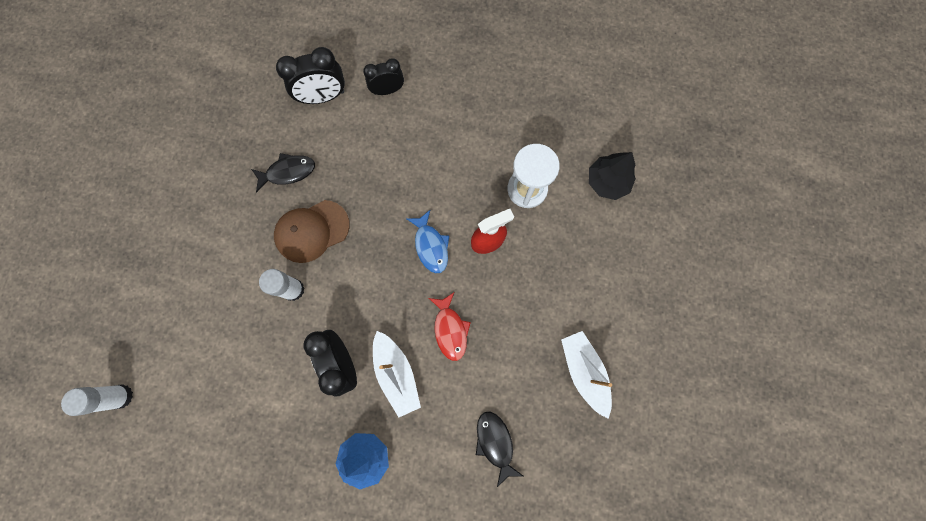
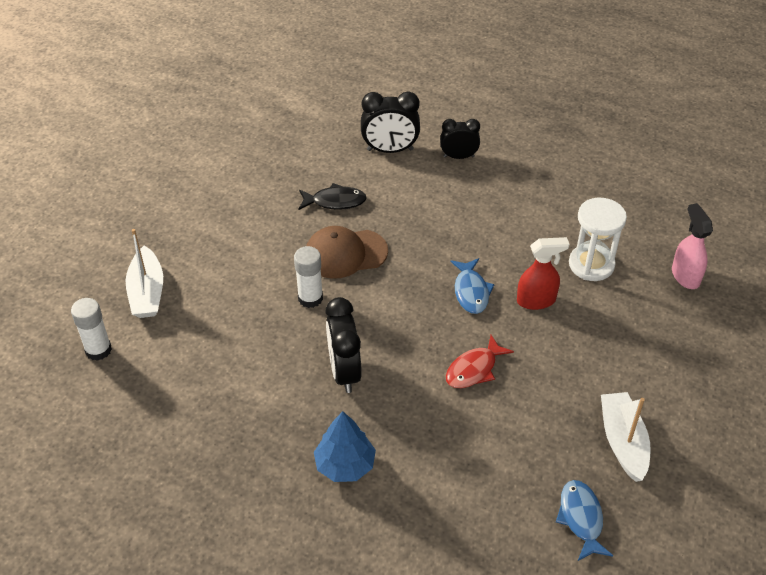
camera: 15 degrees right, 30 degrees down
(396, 374) = (402, 396): white boat -> white boat (147, 292)
(450, 329) = (474, 369): red fish -> red fish turned 45 degrees clockwise
(495, 443) = (500, 486): black fish -> none
(564, 456) = (581, 518): none -> blue fish
(607, 182) = (685, 276): black tree -> pink spray bottle

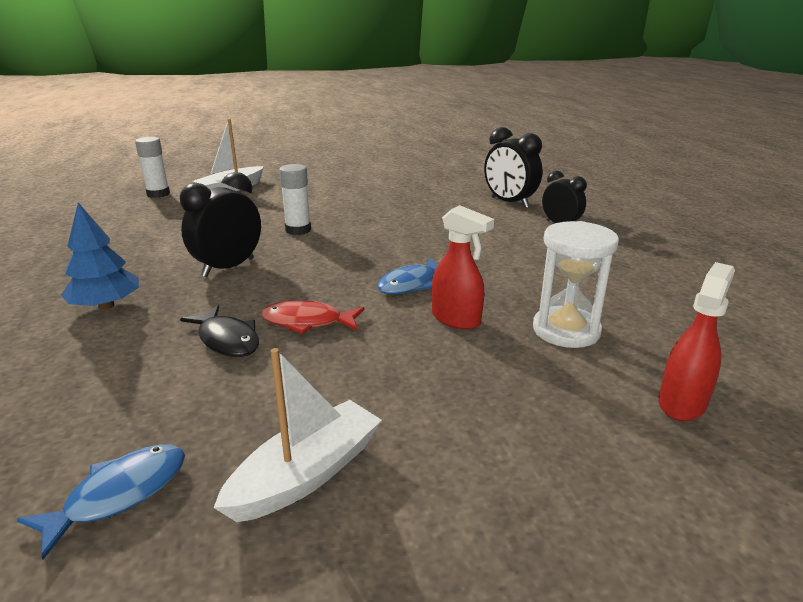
camera: 50 degrees right, 20 degrees down
(335, 201) = (417, 205): black fish -> black fish (227, 340)
(345, 254) = (367, 225): brown cap -> none
(685, 276) = (682, 403): pink spray bottle -> red spray bottle

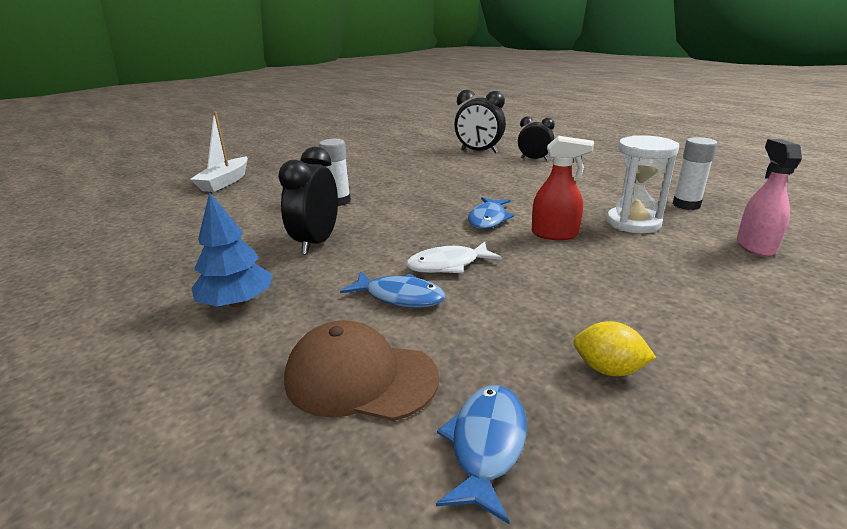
camera: 25 degrees left, 0 degrees up
(107, 401) = (360, 378): none -> brown cap
(158, 194) = (151, 199): white glue stick -> white glue stick (686, 205)
(227, 340) = (400, 297): black fish -> blue fish
(306, 474) = (608, 369): white boat -> yellow lemon
(307, 322) = (448, 265): red fish -> white fish
(682, 403) = (755, 246): red spray bottle -> pink spray bottle

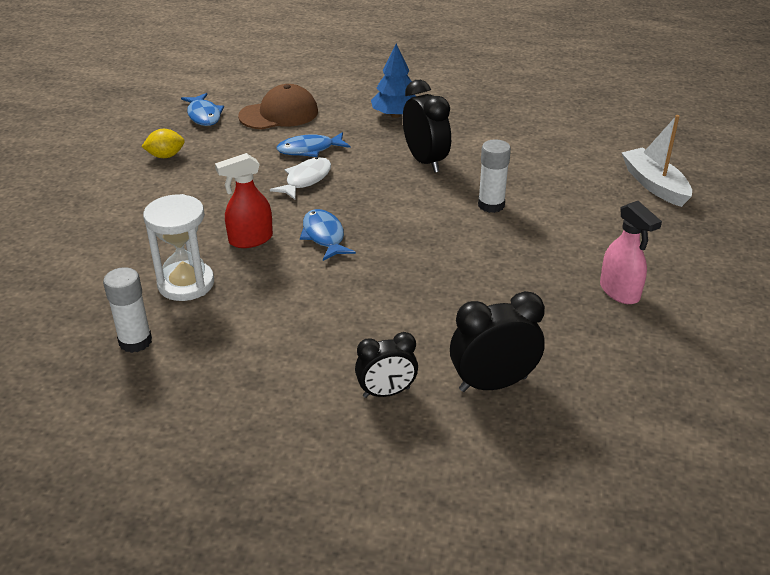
camera: 140 degrees right, 10 degrees up
(755, 246) = (70, 290): pink spray bottle -> pink spray bottle (620, 292)

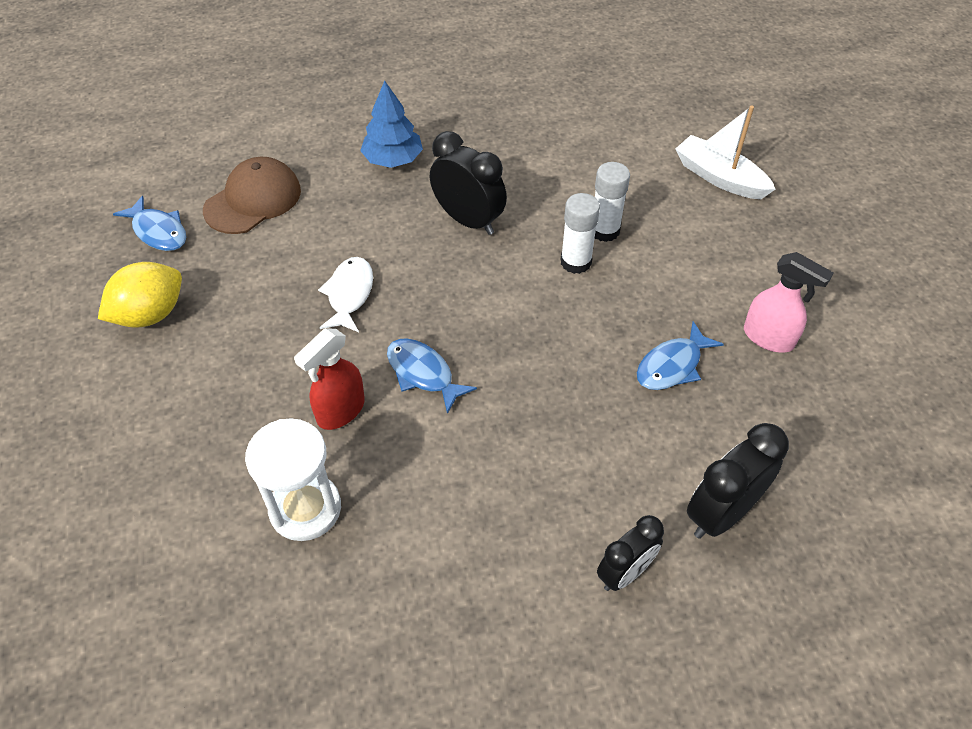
camera: 25 degrees left, 15 degrees up
(135, 341) = (300, 623): white glue stick -> white glue stick (604, 230)
(165, 156) = (150, 314): yellow lemon -> yellow lemon, size x1.59
(309, 150) = (325, 246): blue fish -> blue fish (672, 365)

